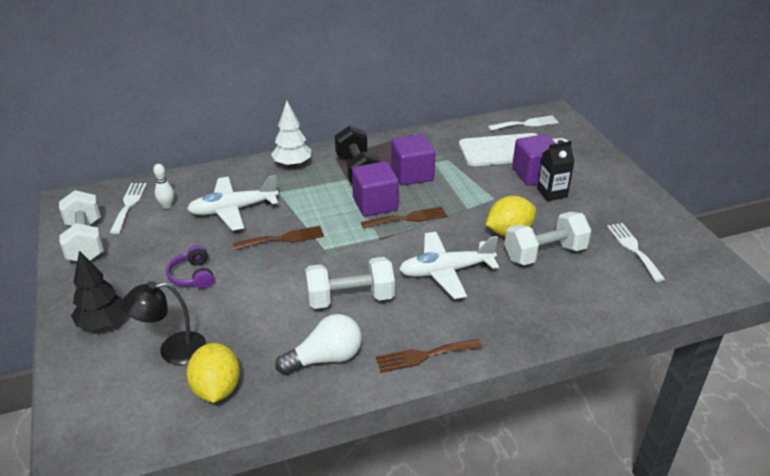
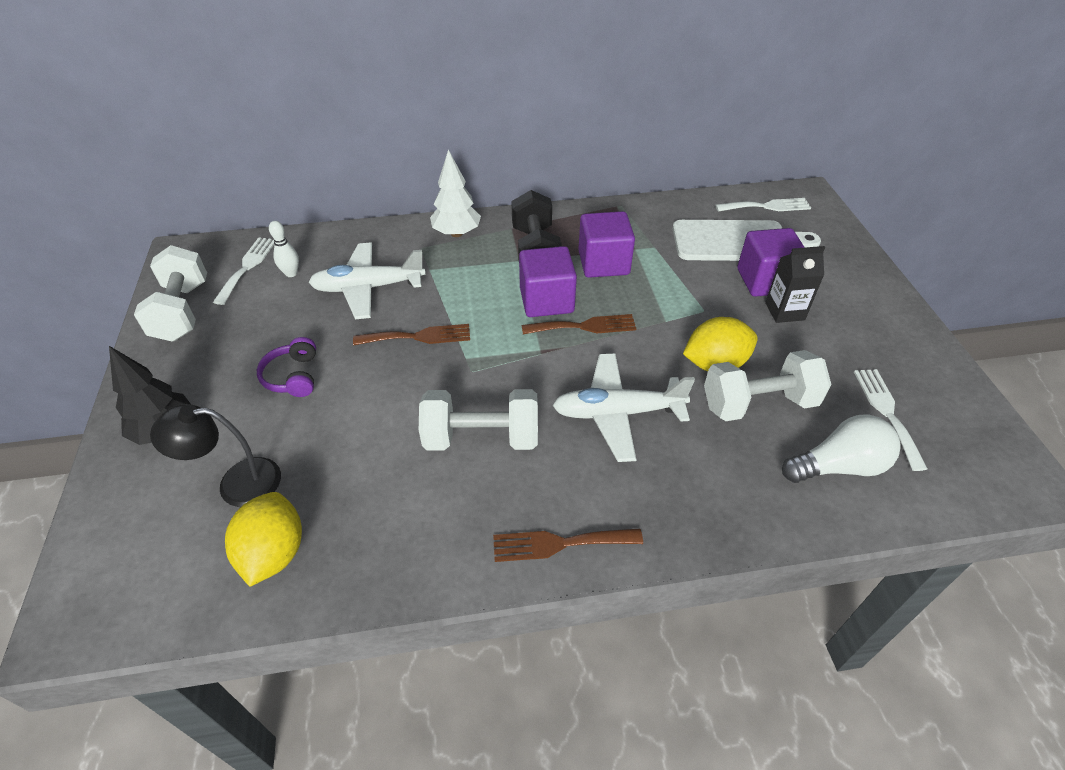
camera: 10 degrees right, 10 degrees up
(325, 358) = (426, 527): white light bulb -> white light bulb (838, 466)

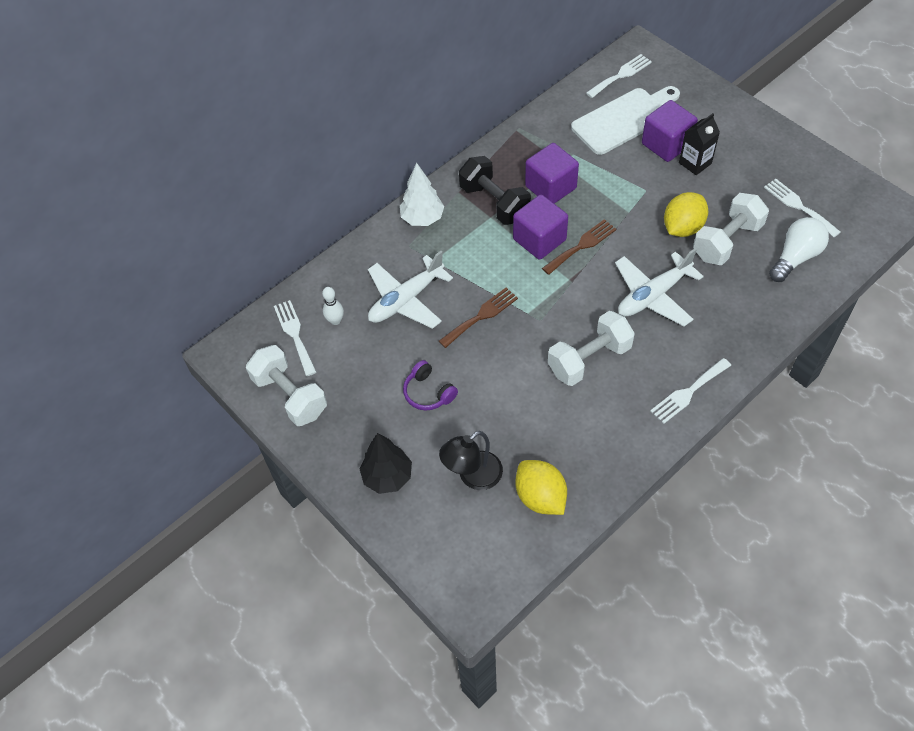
camera: 30 degrees left, 10 degrees up
(559, 543) = (688, 392): brown fork -> white fork

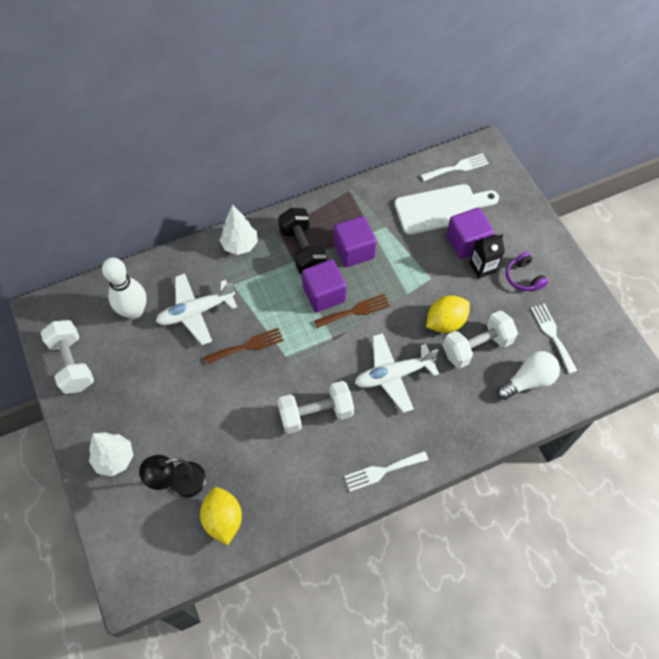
camera: 15 degrees right, 5 degrees up
(295, 334) = (98, 313): white fork -> none
(335, 320) = (134, 311): white bowling pin -> white bowling pin, size x2.07
(387, 477) = (114, 459): black tree -> white tree
(428, 392) = (177, 398): purple headphones -> purple headphones (523, 277)

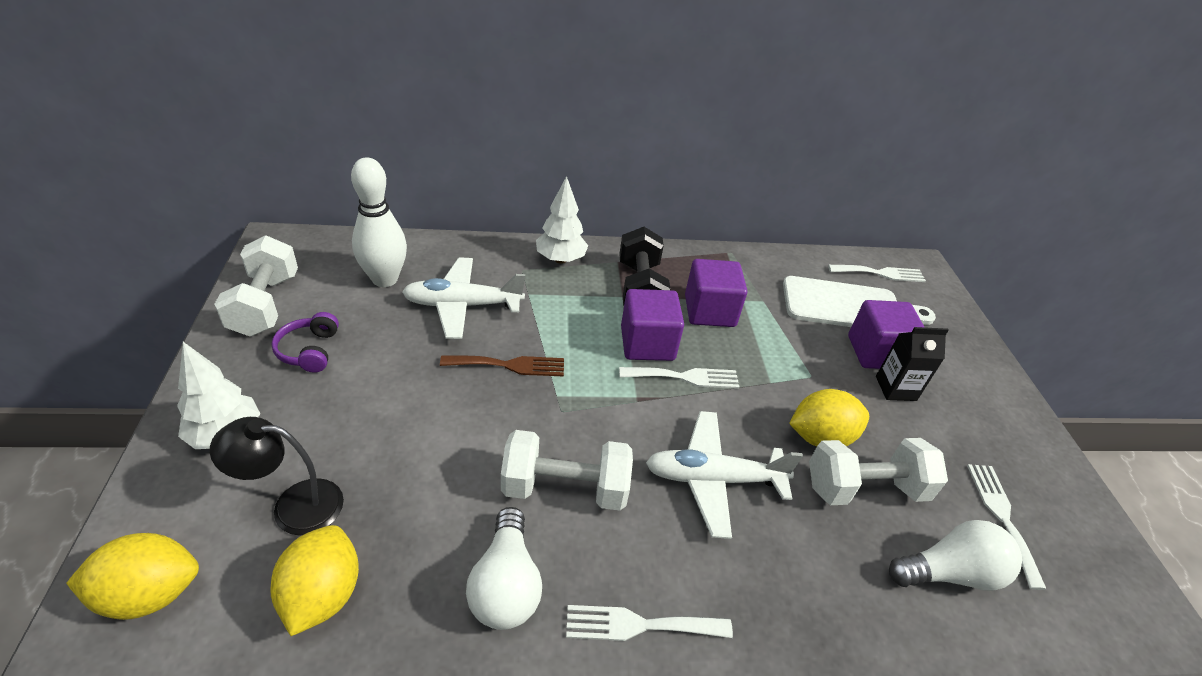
camera: 15 degrees right, 20 degrees down
(140, 553) = (150, 593): none -> yellow lemon
(309, 478) = (506, 585): none -> white light bulb
(355, 311) = (685, 377): brown fork -> white fork
(523, 277) = (960, 422): purple headphones -> purple headphones (309, 350)

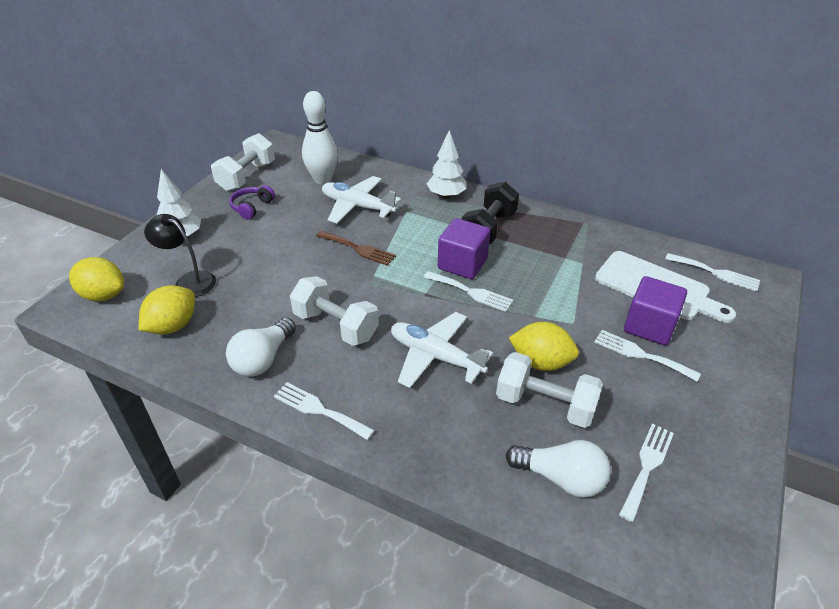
camera: 35 degrees right, 0 degrees up
(709, 311) = (530, 257): purple cube -> none
(895, 388) = (641, 354): black carton -> white fork

